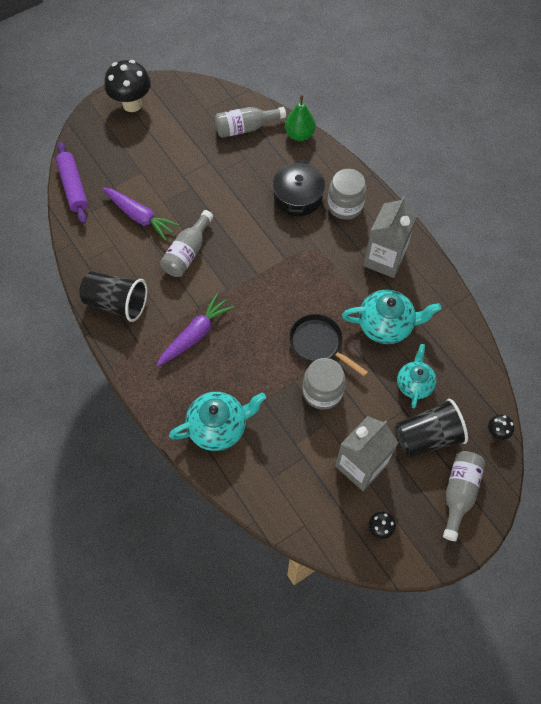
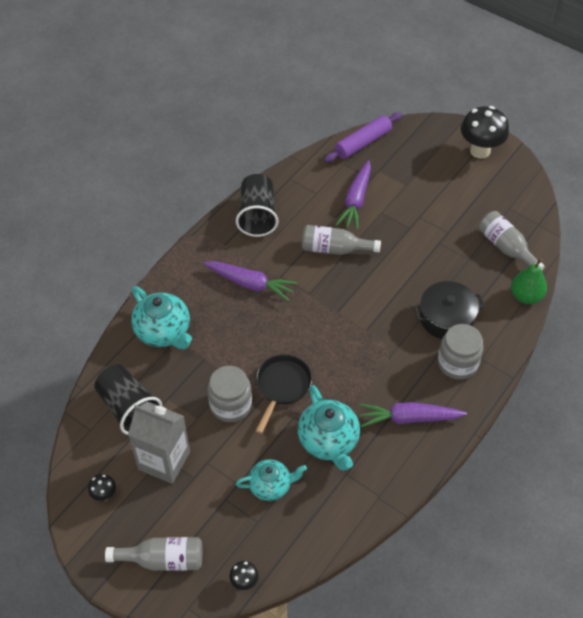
camera: 70 degrees right, 10 degrees down
(384, 259) = (408, 418): grey carton -> purple carrot
(427, 436) = (215, 513): black cup -> black cup (129, 408)

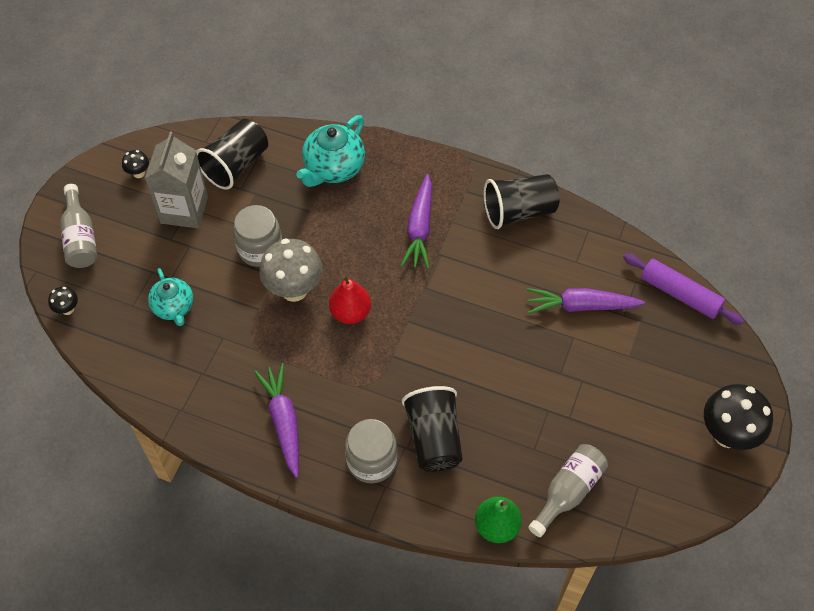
camera: 75 degrees right, 5 degrees up
(282, 386) = (294, 290): black pan -> grey mushroom
(317, 349) = (350, 312): none -> red pear
(328, 441) = (237, 348): turquoise teapot -> none
(334, 249) = (497, 299): grey bottle -> none
(446, 318) = (434, 438): black pot -> black cup

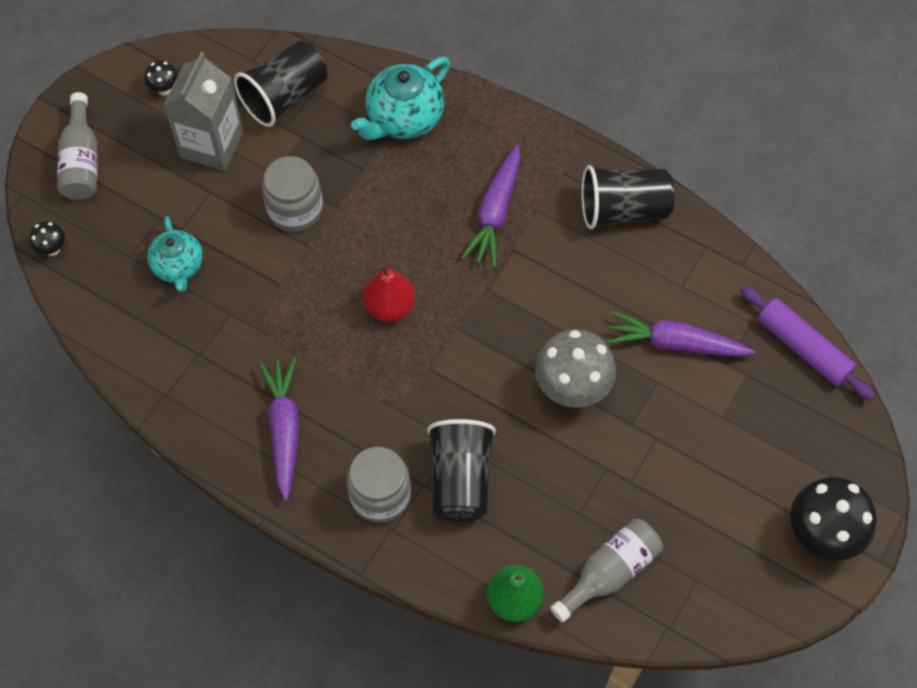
camera: 10 degrees right, 5 degrees up
(294, 290) = (326, 267): grey mushroom -> grey mushroom (572, 389)

